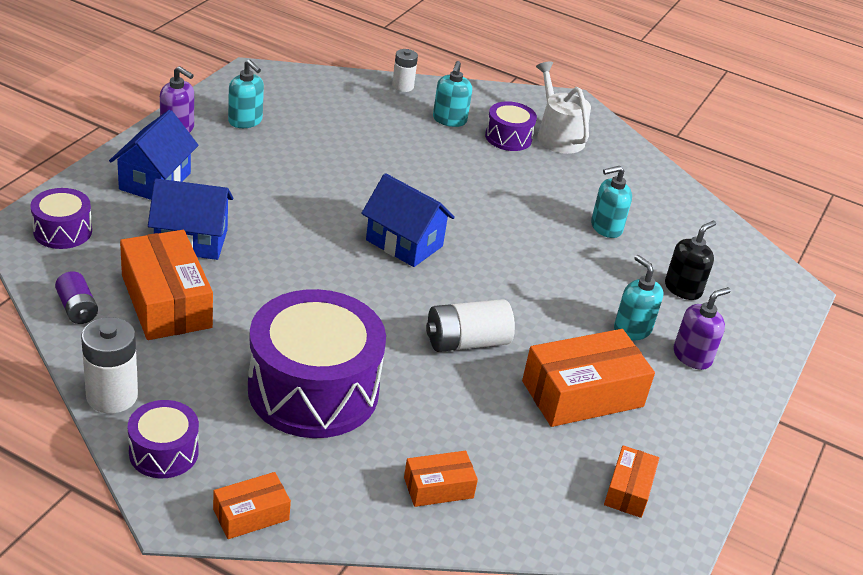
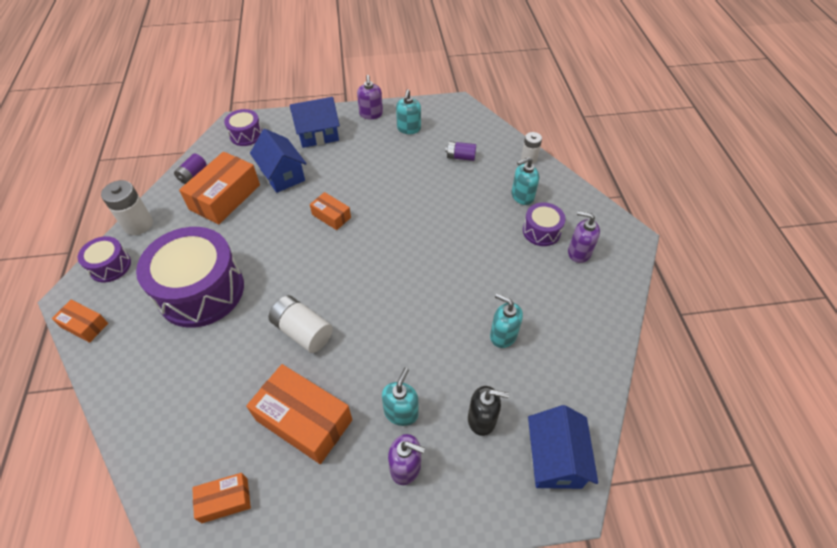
camera: 60 degrees right, 15 degrees up
(342, 118) = (460, 157): none -> purple battery
(404, 243) = (370, 250): blue house -> blue house (555, 459)
(438, 488) = (157, 393): orange box -> orange box (331, 216)
(558, 135) = (579, 252): white watering can -> purple soap dispenser

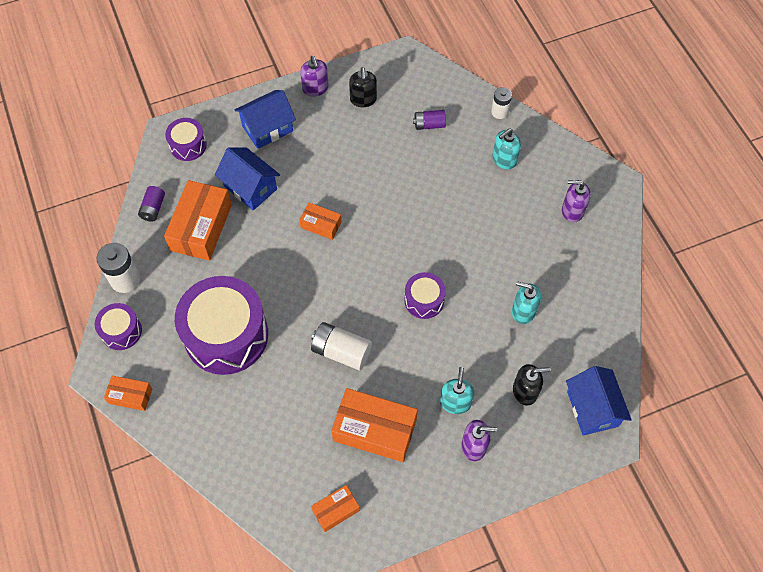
camera: 15 degrees left, 10 degrees up
(408, 128) = (363, 99): turquoise soap dispenser -> black soap dispenser
(541, 231) = (532, 196): purple drum -> purple drum (424, 300)

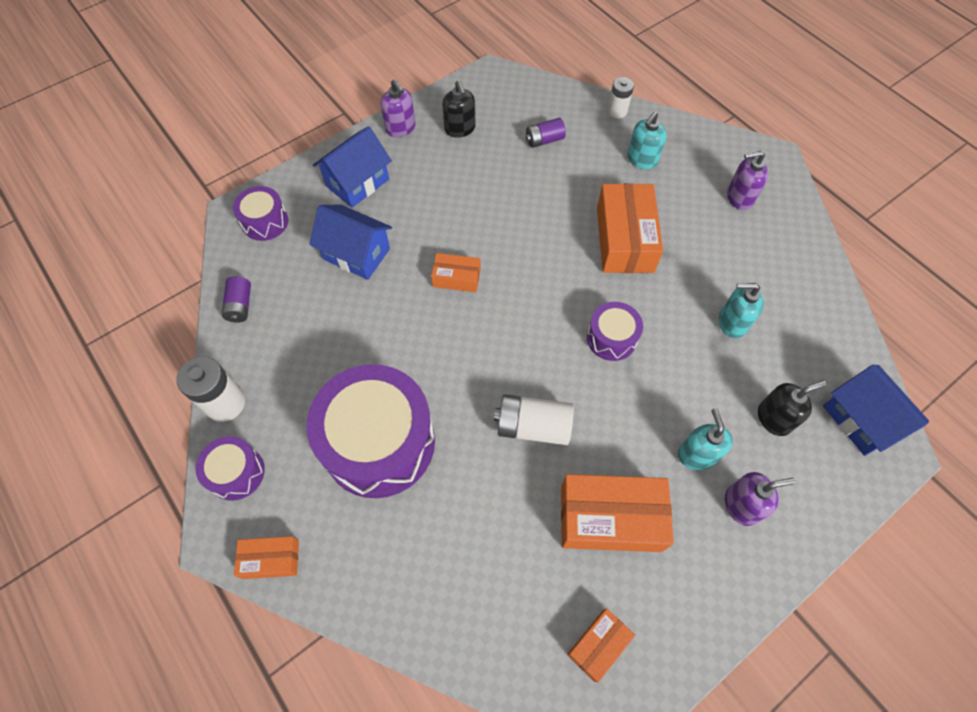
camera: 15 degrees left, 0 degrees up
(201, 227) = (308, 315): orange box -> orange box (625, 239)

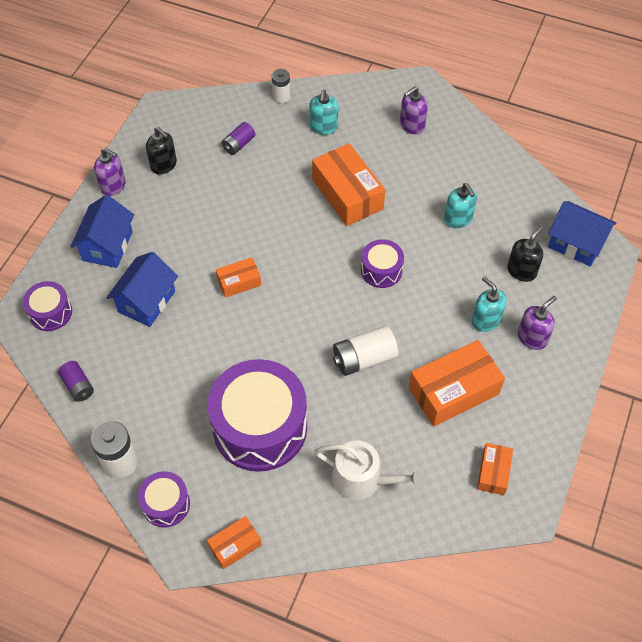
camera: 30 degrees left, 5 degrees down
(356, 254) = (146, 301): blue house -> blue house turned 60 degrees counterclockwise
(447, 564) = (363, 479): none -> white watering can
(732, 323) = (458, 219): turquoise soap dispenser -> turquoise soap dispenser turned 90 degrees counterclockwise

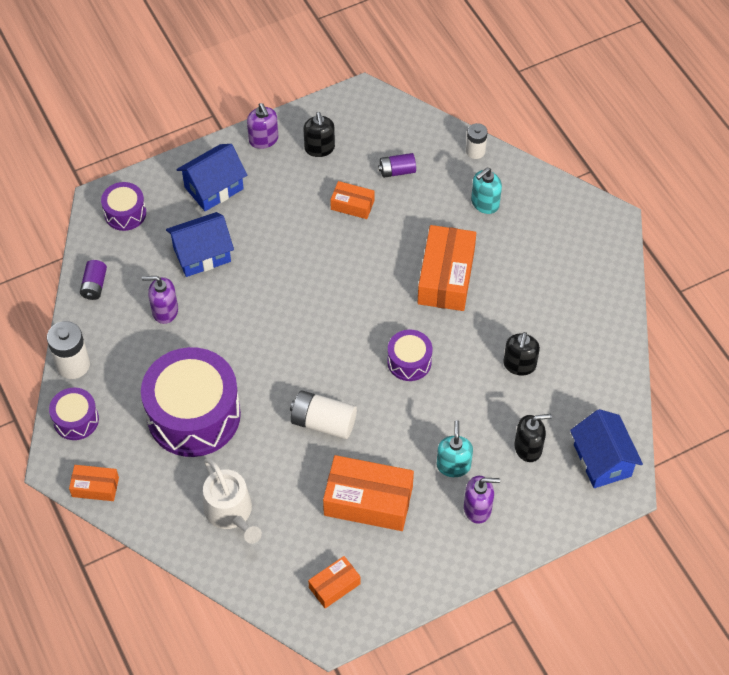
camera: 40 degrees right, 0 degrees up
(239, 282) = (286, 289): orange box -> orange box (352, 205)
(412, 125) = (565, 254): purple soap dispenser -> purple soap dispenser (165, 311)
(458, 219) = (519, 365): turquoise soap dispenser -> black soap dispenser

